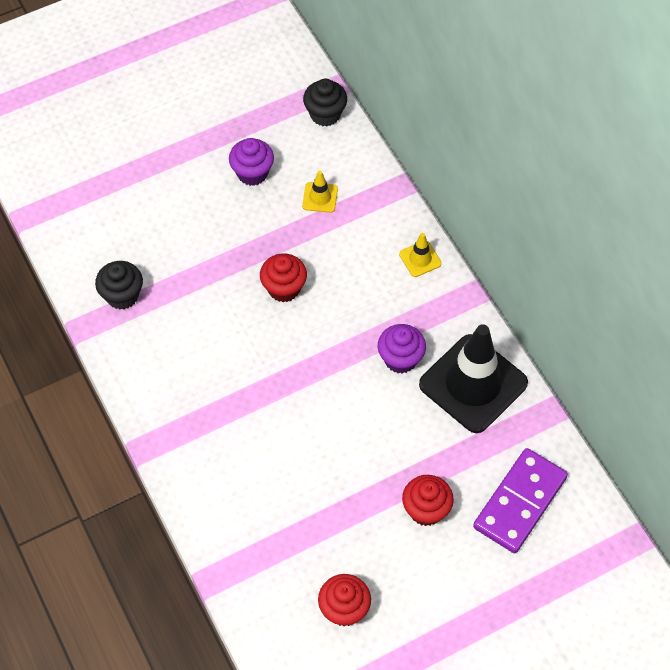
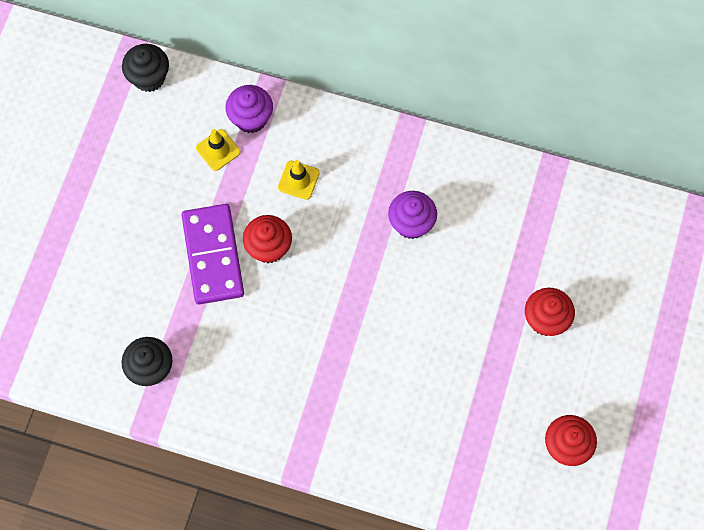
camera: 45 degrees left, 10 degrees up
(252, 173) = (144, 176): purple cupcake -> purple cupcake (251, 118)
(420, 259) = (344, 132): yellow traffic cone -> yellow traffic cone (298, 180)
(473, 384) = (481, 195): black traffic cone -> none
(520, 502) = (601, 253): purple domino -> purple domino (213, 255)

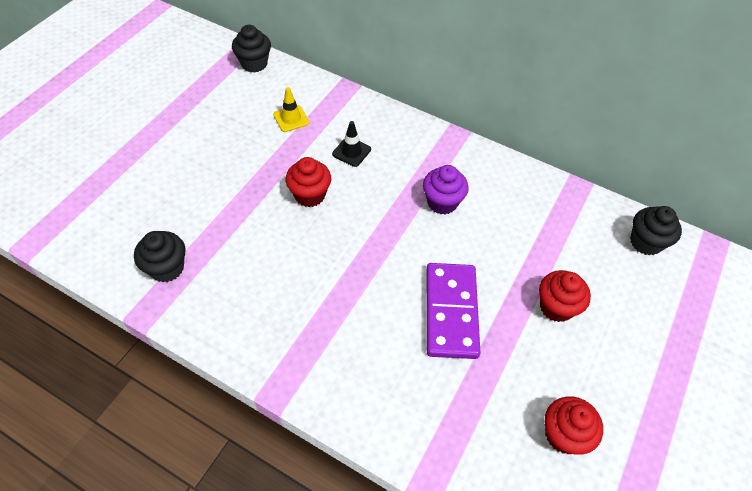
camera: 10 degrees right, 15 degrees down
(213, 255) = (259, 191): purple domino -> purple domino (451, 312)
(251, 118) = (325, 103): purple cupcake -> none
(298, 180) = (351, 152): yellow traffic cone -> black traffic cone
(629, 223) = (645, 242): none -> black cupcake

